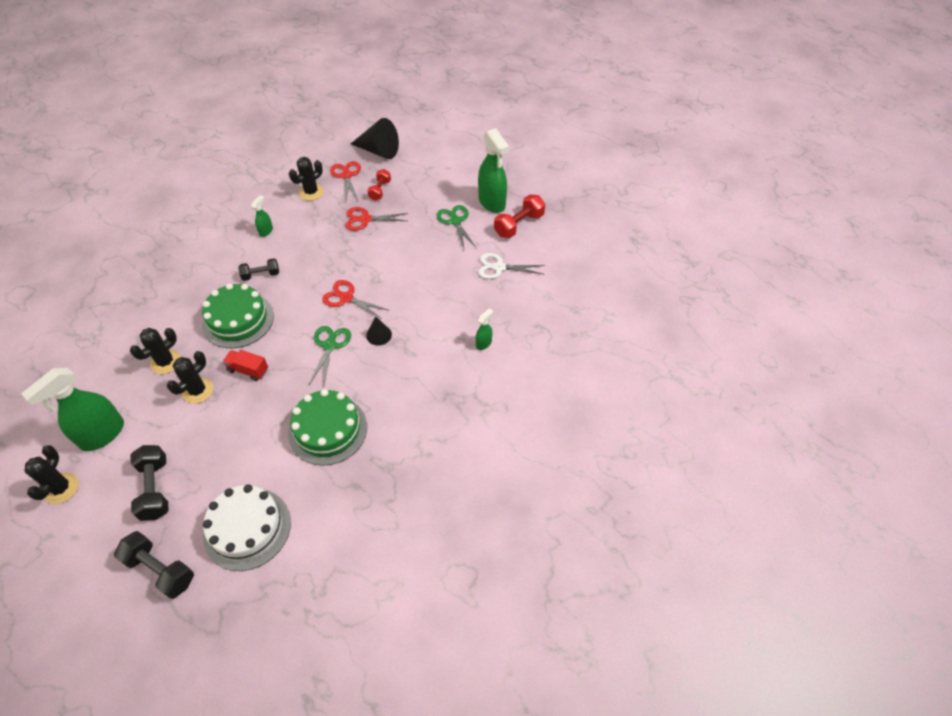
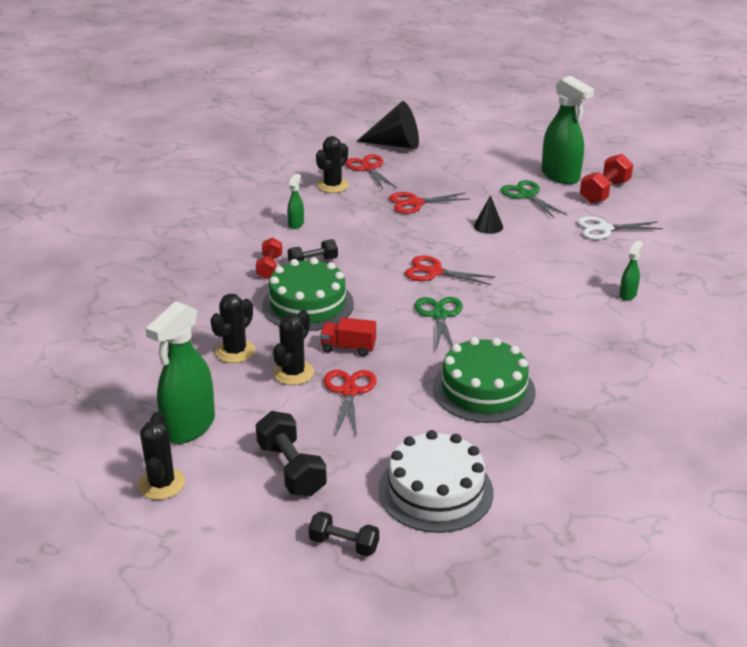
camera: 10 degrees left, 20 degrees down
(160, 570) = (344, 544): black dumbbell -> black dumbbell, size x0.65
(229, 416) = (349, 391): none -> red scissors
(379, 335) = (495, 300): black cone -> black cone (488, 226)
(380, 190) = (418, 177): red dumbbell -> red dumbbell (269, 267)

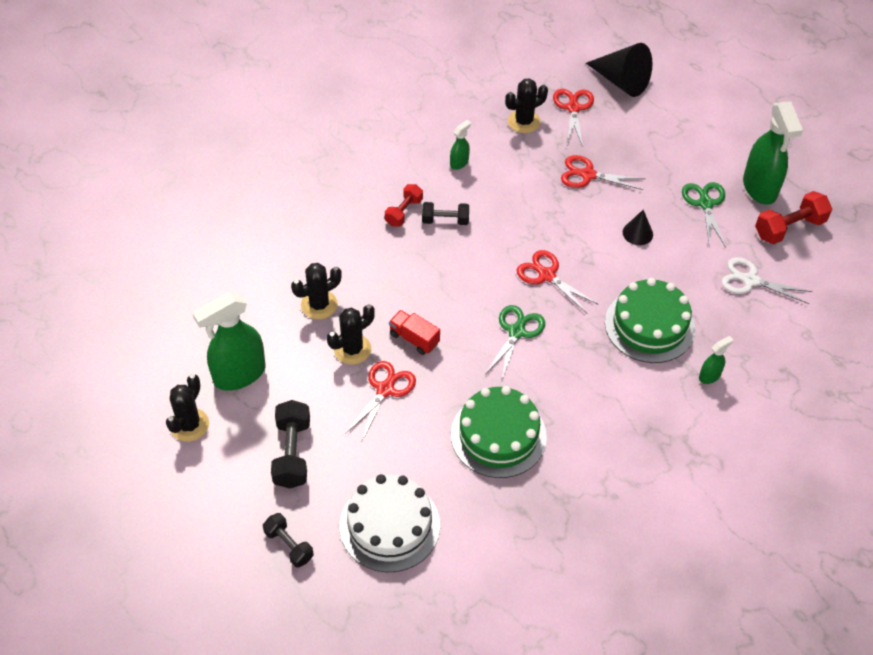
camera: 25 degrees right, 20 degrees up
(307, 304) = (410, 272): green cake -> green cake (649, 325)

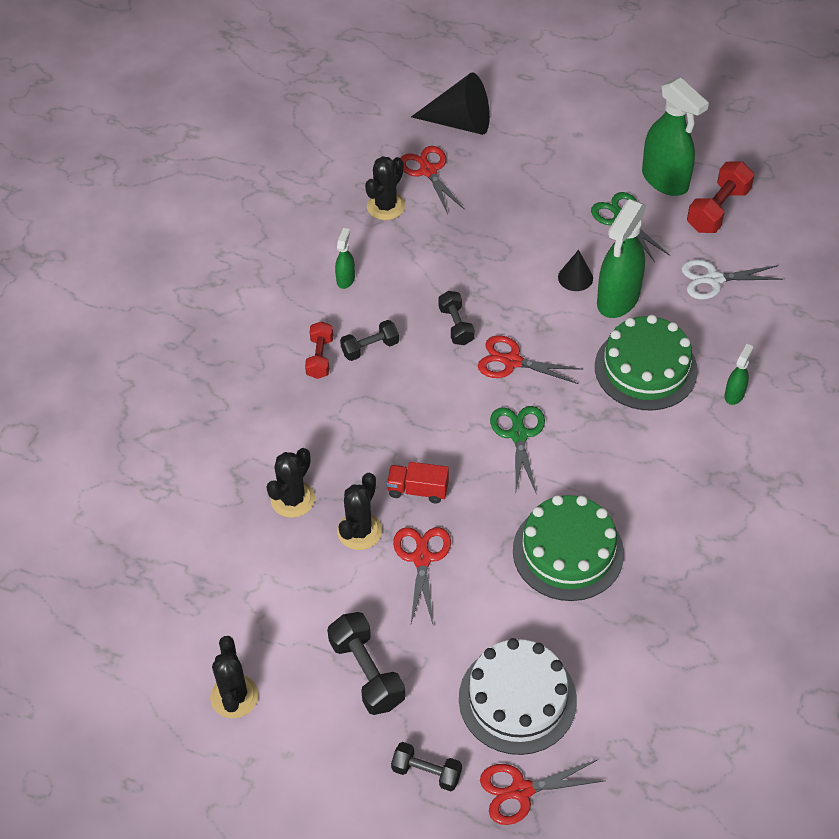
camera: 25 degrees left, 0 degrees up
(239, 374) = (254, 615): green spray bottle -> green spray bottle (618, 299)
(520, 231) = (456, 326): none -> black dumbbell
(587, 175) = (487, 237): red scissors -> red scissors (521, 791)

